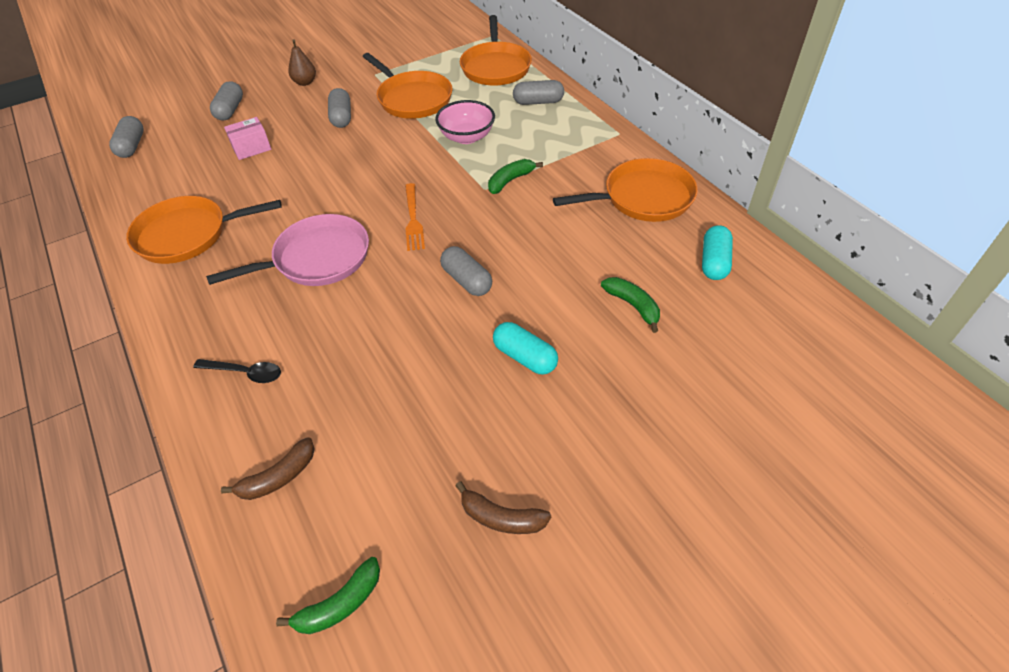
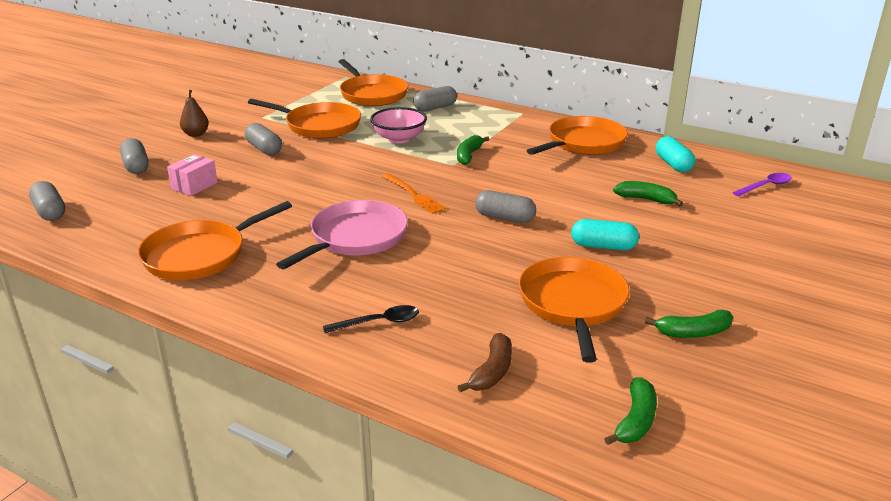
camera: 30 degrees left, 20 degrees down
(424, 423) = (573, 303): none -> orange pan
(501, 518) = (693, 332): brown banana -> green banana
(793, 334) = (765, 186): none -> purple spoon

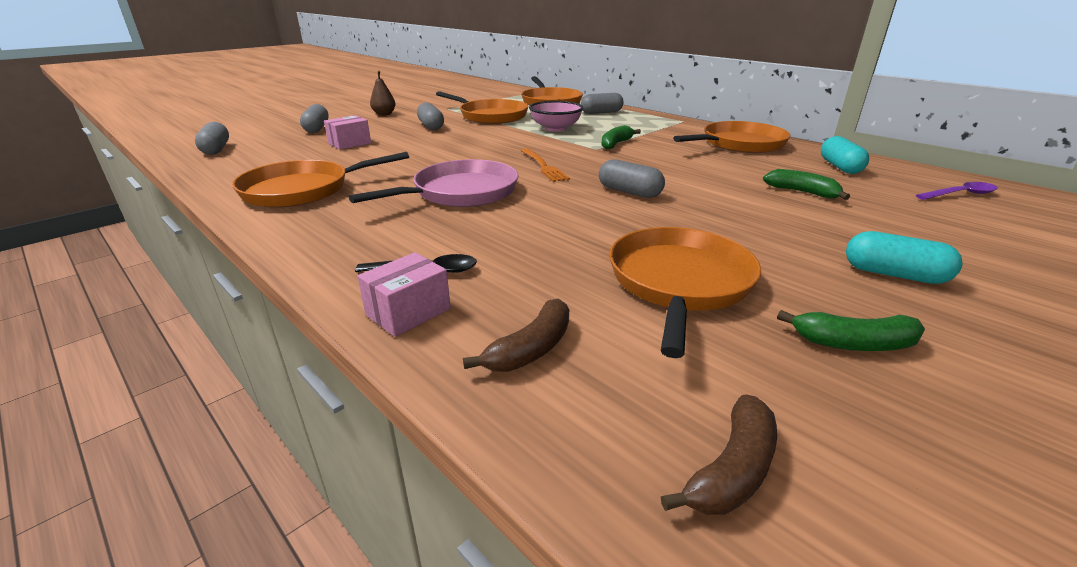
camera: 15 degrees right, 0 degrees up
(389, 359) = (408, 312): none -> pink box
(603, 246) = (738, 228): turquoise capsule -> turquoise capsule (894, 274)
(635, 420) = (732, 470): green banana -> brown banana

